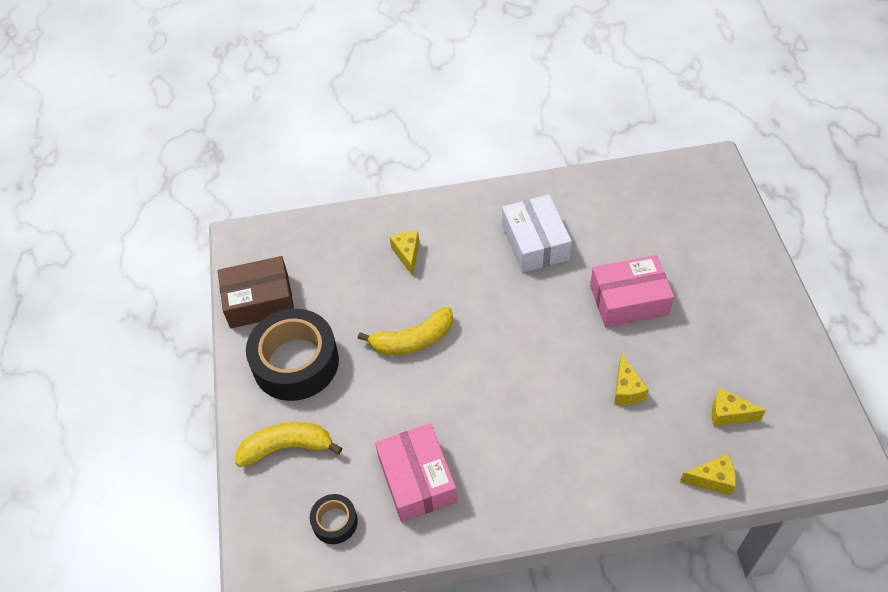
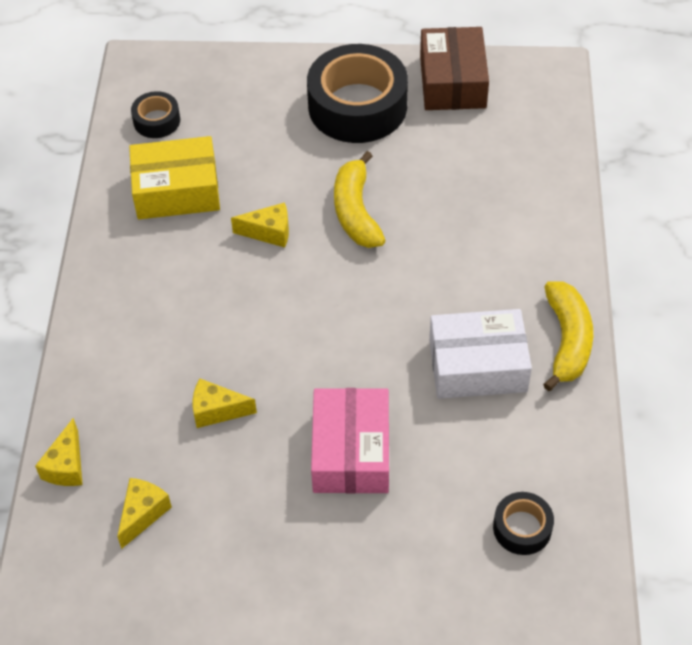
camera: 100 degrees right, 0 degrees up
(287, 447) = (254, 91): yellow banana -> yellow banana (567, 341)
(407, 254) = (489, 224): yellow cheese -> yellow cheese (269, 232)
(417, 479) = (177, 190): pink box -> yellow box
(648, 203) = (522, 528): none -> black tape

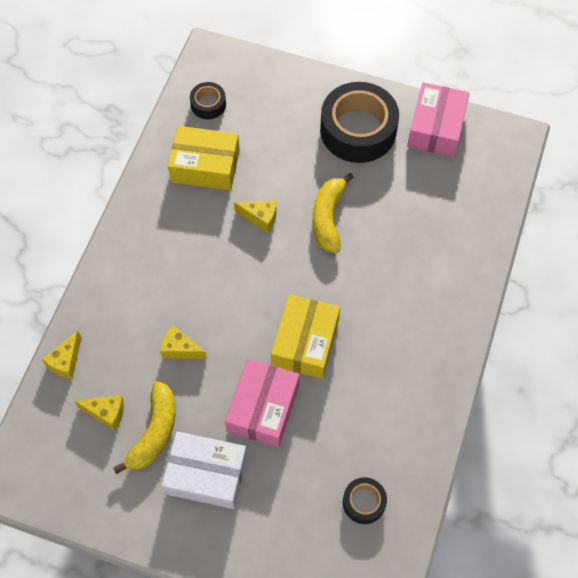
camera: 15 degrees right, 10 degrees up
(143, 514) = (106, 413): yellow cheese -> yellow cheese turned 60 degrees clockwise
(378, 360) = (305, 342): none -> yellow box
(452, 81) = (436, 128): brown box -> pink box
(477, 365) = (375, 367): white box -> white box (206, 474)
(567, 341) = (447, 366): yellow banana -> yellow banana (154, 432)

